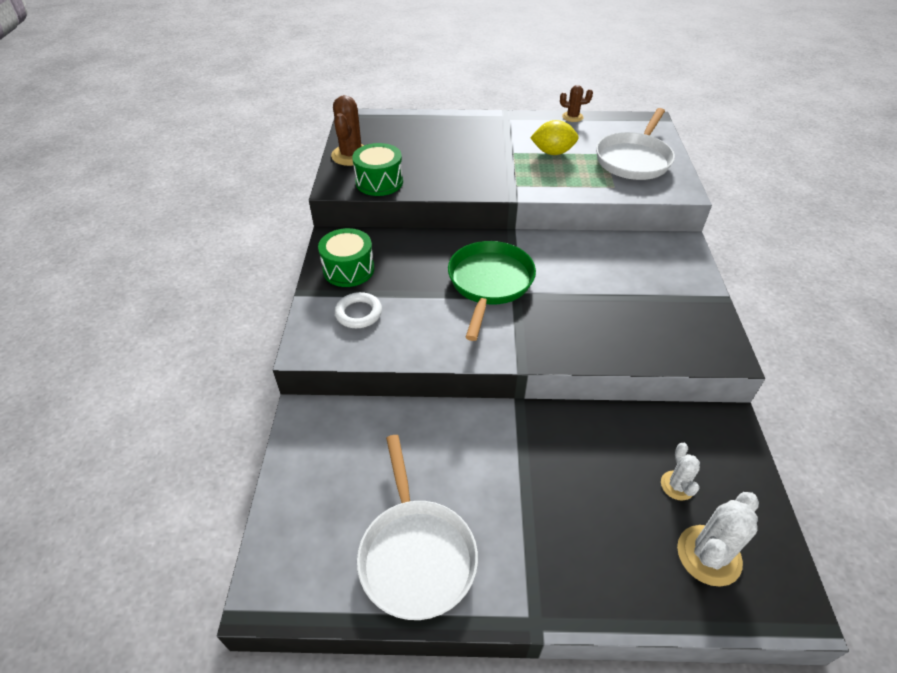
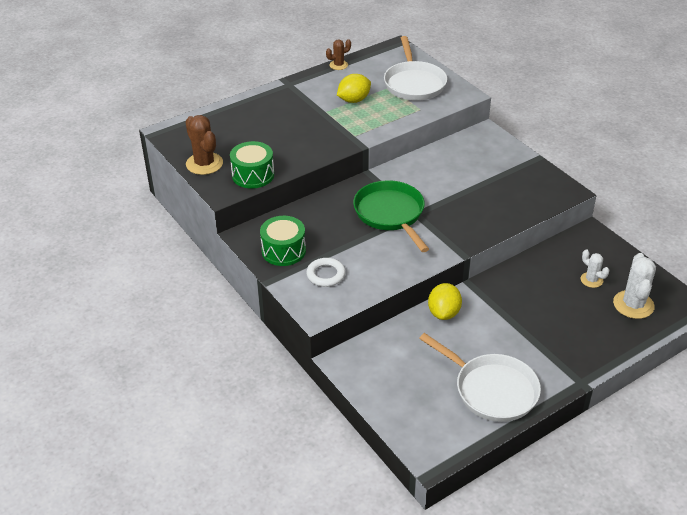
camera: 35 degrees left, 5 degrees down
(458, 423) = (444, 313): none -> yellow lemon

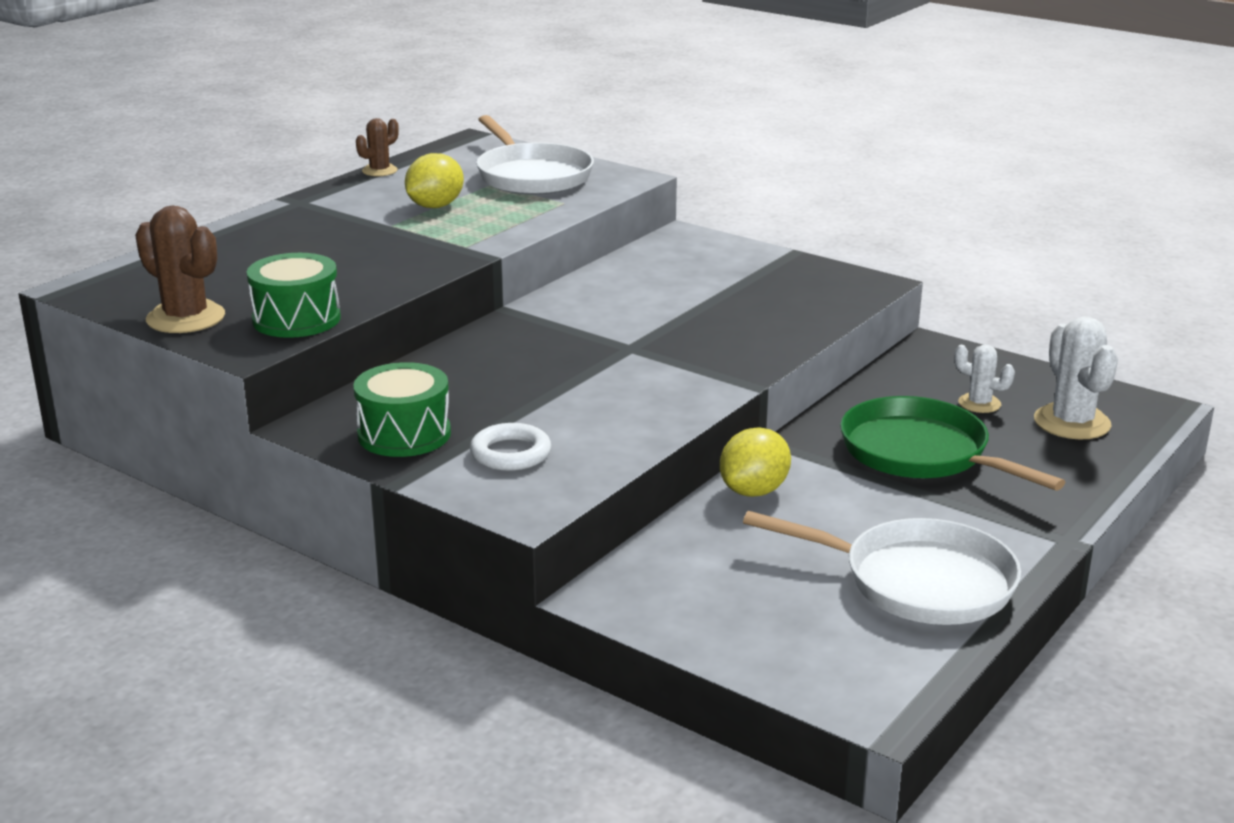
camera: 20 degrees left, 15 degrees down
(391, 214) = (584, 355): green pan -> green pan (921, 454)
(444, 313) = (754, 491): yellow lemon -> yellow lemon turned 45 degrees clockwise

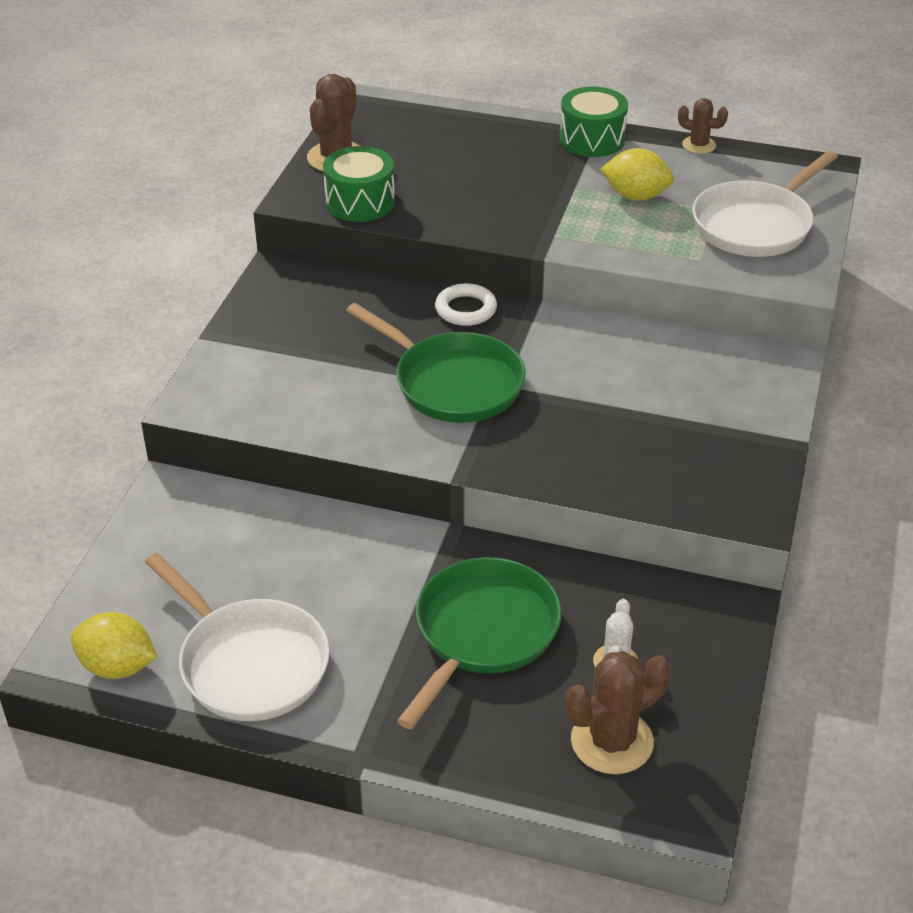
camera: 70 degrees right, 15 degrees up
(404, 434) = (282, 316): green drum -> green drum (592, 139)
(510, 453) = (274, 374): white ring -> white ring (466, 309)
(604, 366) = (452, 382): none -> green pan
(754, 491) = (361, 536): yellow lemon -> yellow lemon (117, 666)
(917, 582) = (248, 662): white pan -> white pan turned 45 degrees counterclockwise
(1072, 422) = (612, 741): white cactus -> brown cactus

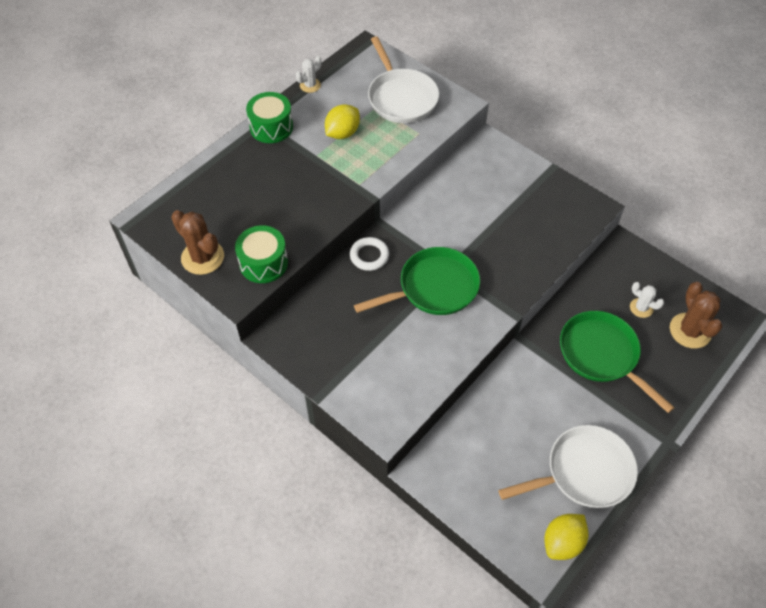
camera: 65 degrees left, 15 degrees up
(699, 145) = (310, 85): brown cactus -> white cactus

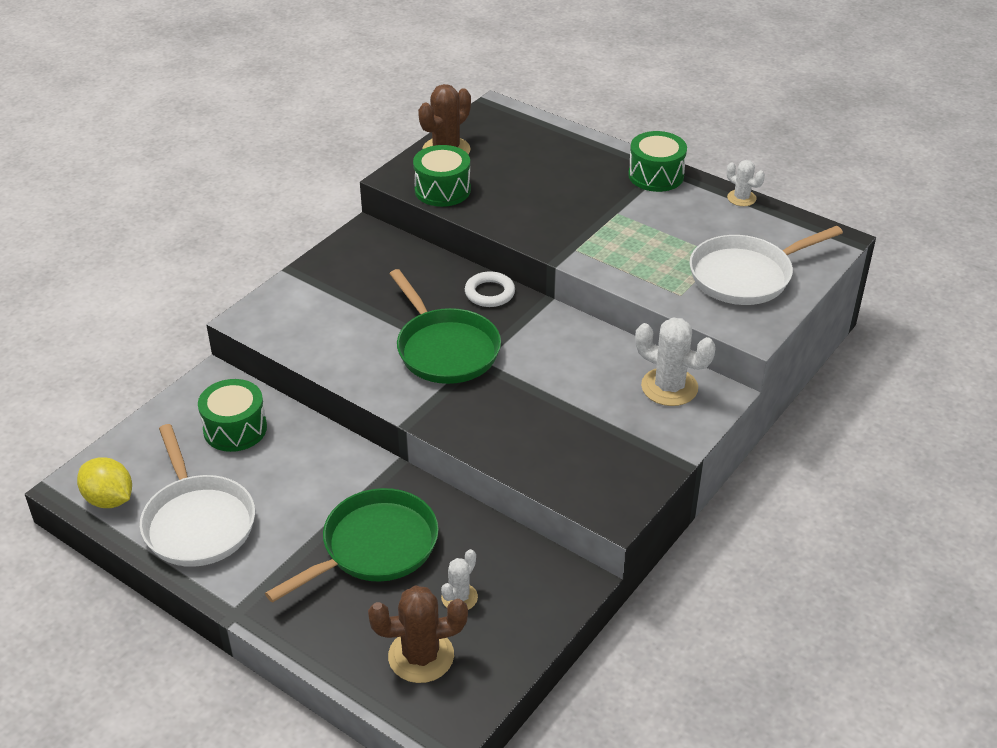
camera: 85 degrees right, 15 degrees down
(342, 133) = (661, 230): yellow lemon -> none
(480, 165) = (669, 387): none -> white cactus
(482, 451) = (235, 429): none -> green drum

